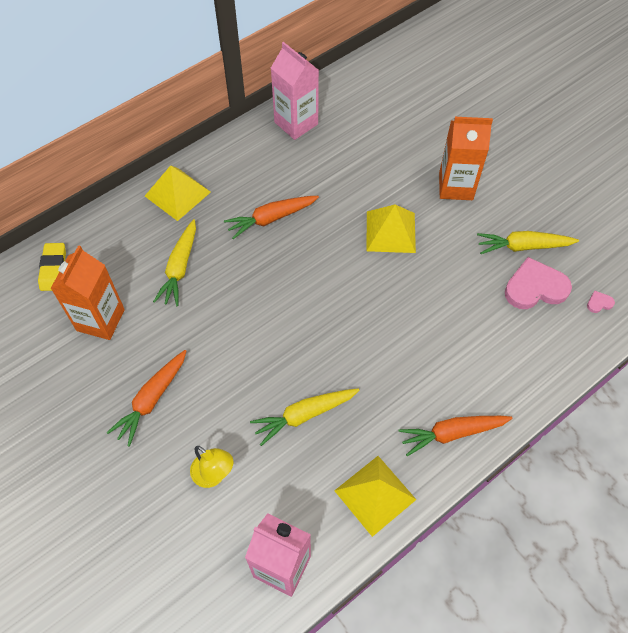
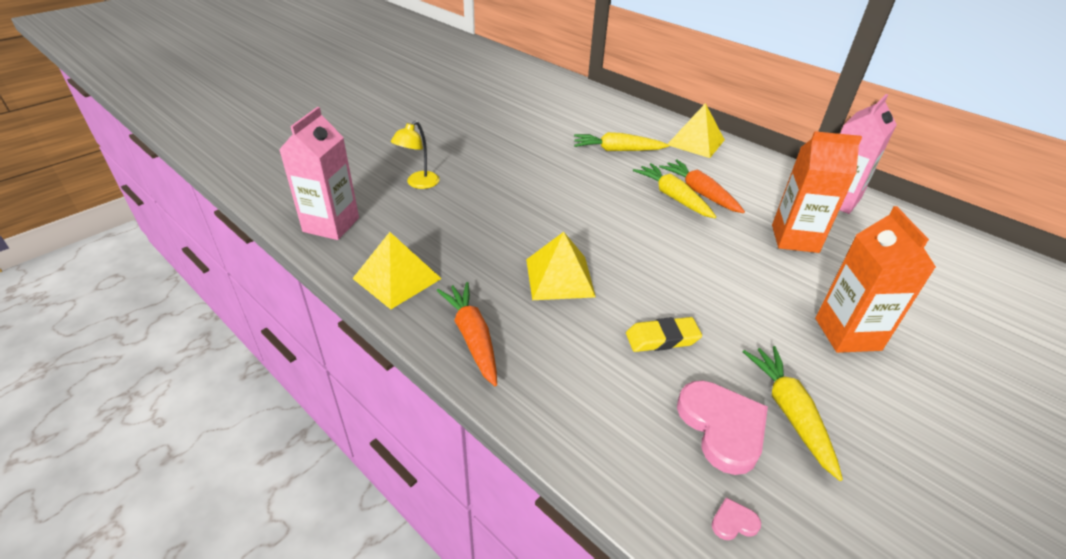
camera: 80 degrees right, 20 degrees down
(53, 269) = (590, 100): yellow eraser -> yellow eraser (662, 338)
(100, 320) = (552, 122): orange carton -> orange carton (795, 239)
(151, 400) = (485, 149): orange carrot -> none
(304, 415) = (481, 227): yellow carrot -> yellow carrot (673, 197)
(390, 231) = (734, 276): yellow pyramid -> yellow pyramid (560, 277)
(599, 303) = (733, 522): pink heart -> pink heart turned 75 degrees counterclockwise

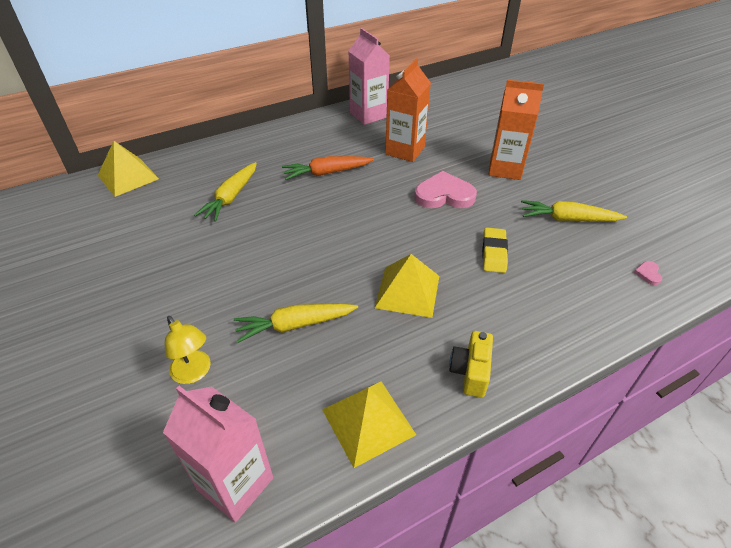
camera: 70 degrees left, 5 degrees up
(472, 337) = (470, 372): orange carrot -> yellow camera
(673, 197) = (325, 189): yellow carrot -> yellow carrot (295, 325)
(695, 142) = (250, 148): yellow pyramid -> yellow pyramid (128, 177)
(722, 427) = (578, 252): pink heart -> pink heart (444, 195)

